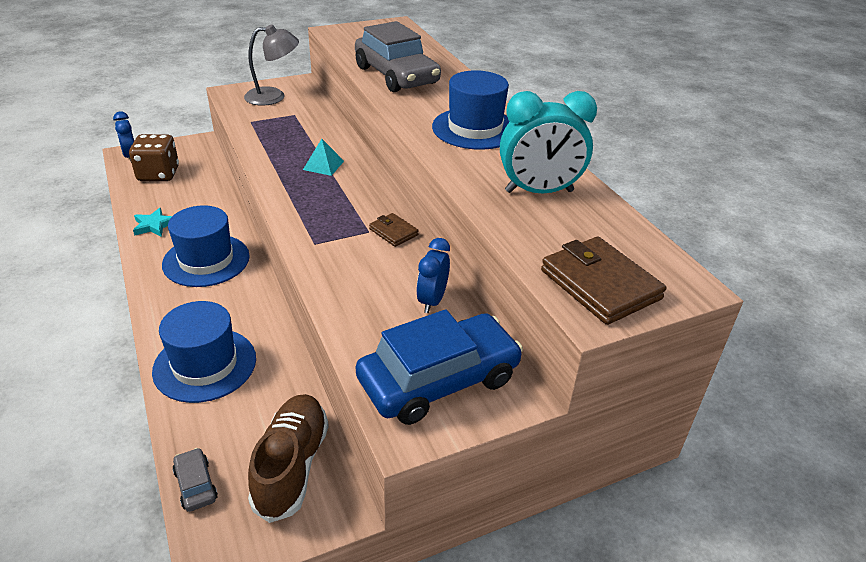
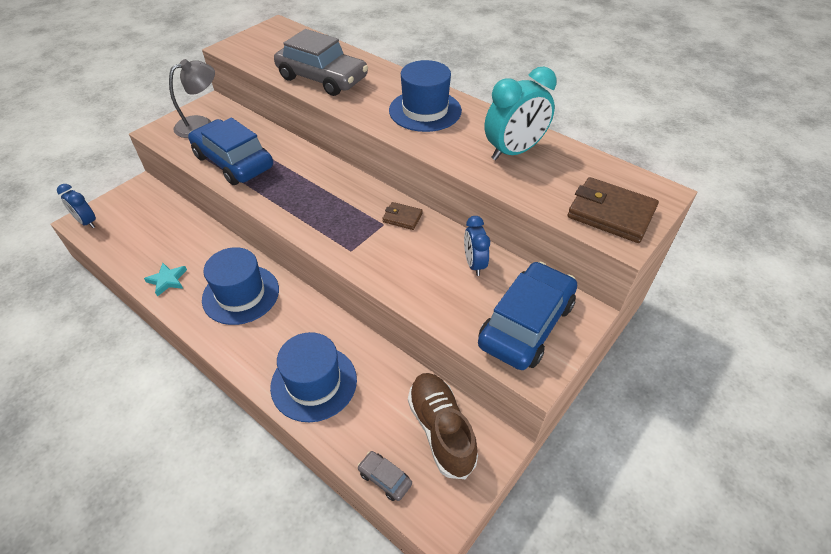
camera: 25 degrees left, 10 degrees up
(158, 174) = (129, 230): brown dice -> none
(274, 134) = (233, 162): none -> blue car
(323, 165) = (299, 177): turquoise pyramid -> none

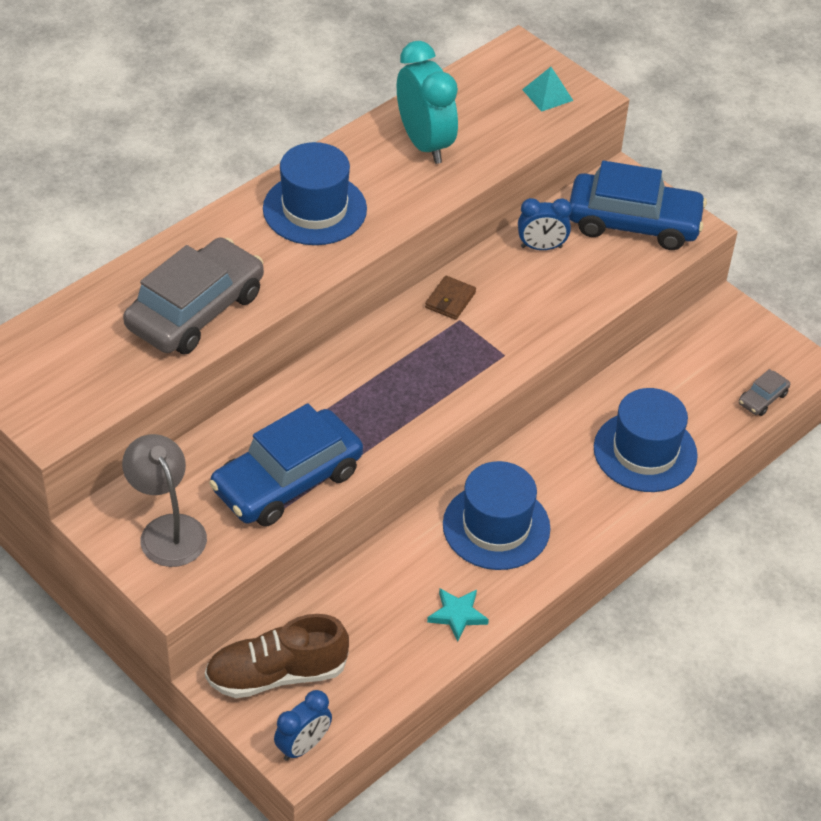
camera: 85 degrees left, 0 degrees up
(441, 430) = (710, 348): brown shoe -> brown shoe (277, 674)
(526, 324) = (633, 222): blue car -> blue car turned 150 degrees clockwise
(610, 213) = (547, 95): brown wallet -> turquoise pyramid

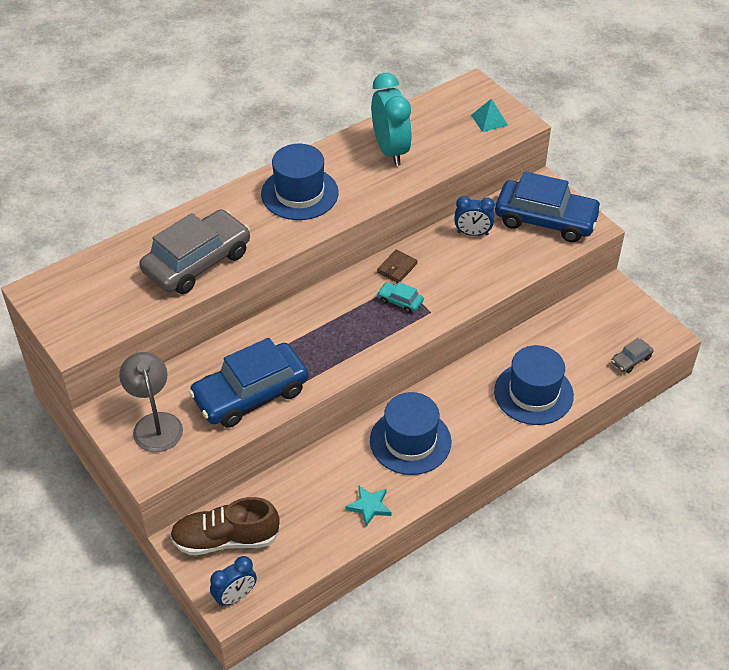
camera: 10 degrees right, 0 degrees up
(462, 344) = (400, 301): none -> turquoise car

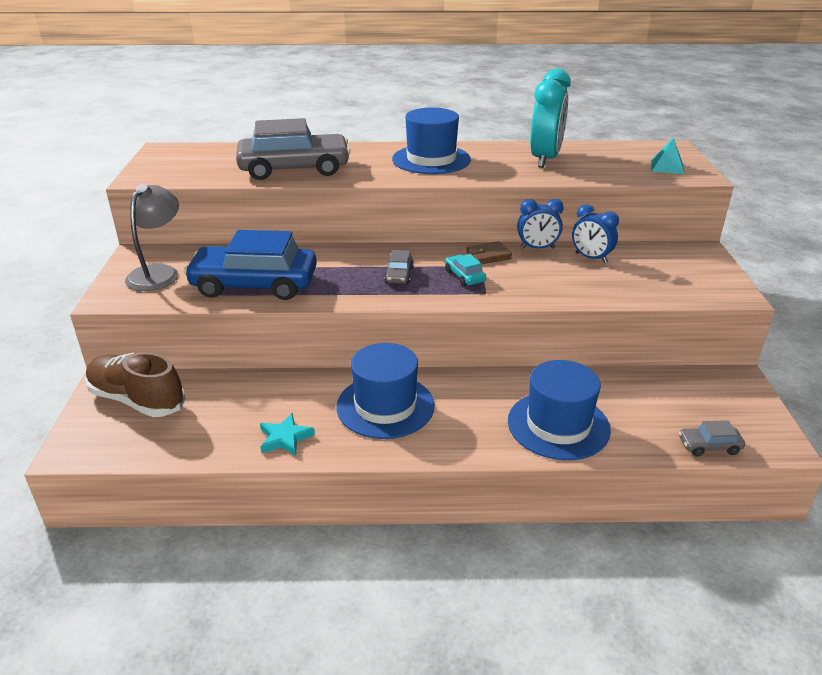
camera: 35 degrees right, 15 degrees down
(235, 596) = (84, 446): blue clock -> blue clock (537, 248)
(351, 325) = (399, 275): none -> grey car
(545, 219) = (682, 273): blue car -> none

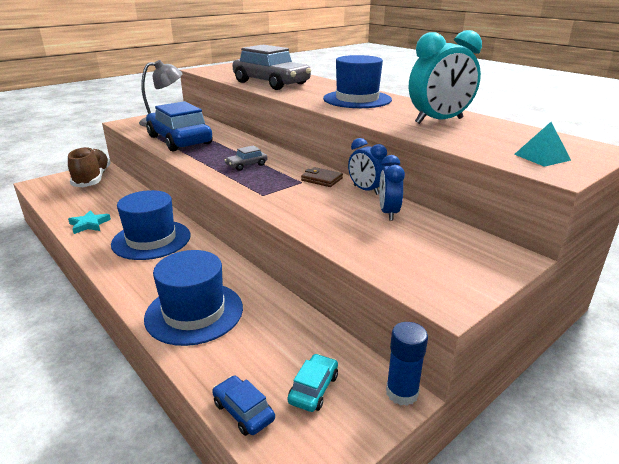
camera: 50 degrees right, 5 degrees down
(464, 276) = (276, 182): turquoise car -> turquoise car (313, 388)
(709, 446) = (243, 411): grey car -> blue car
(738, 374) = (402, 393): none -> blue glue stick

